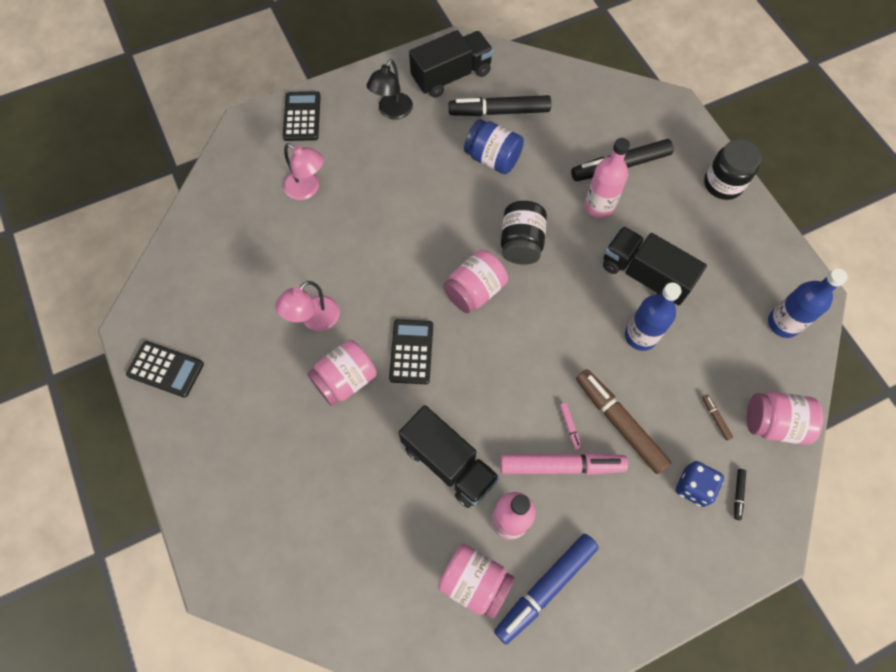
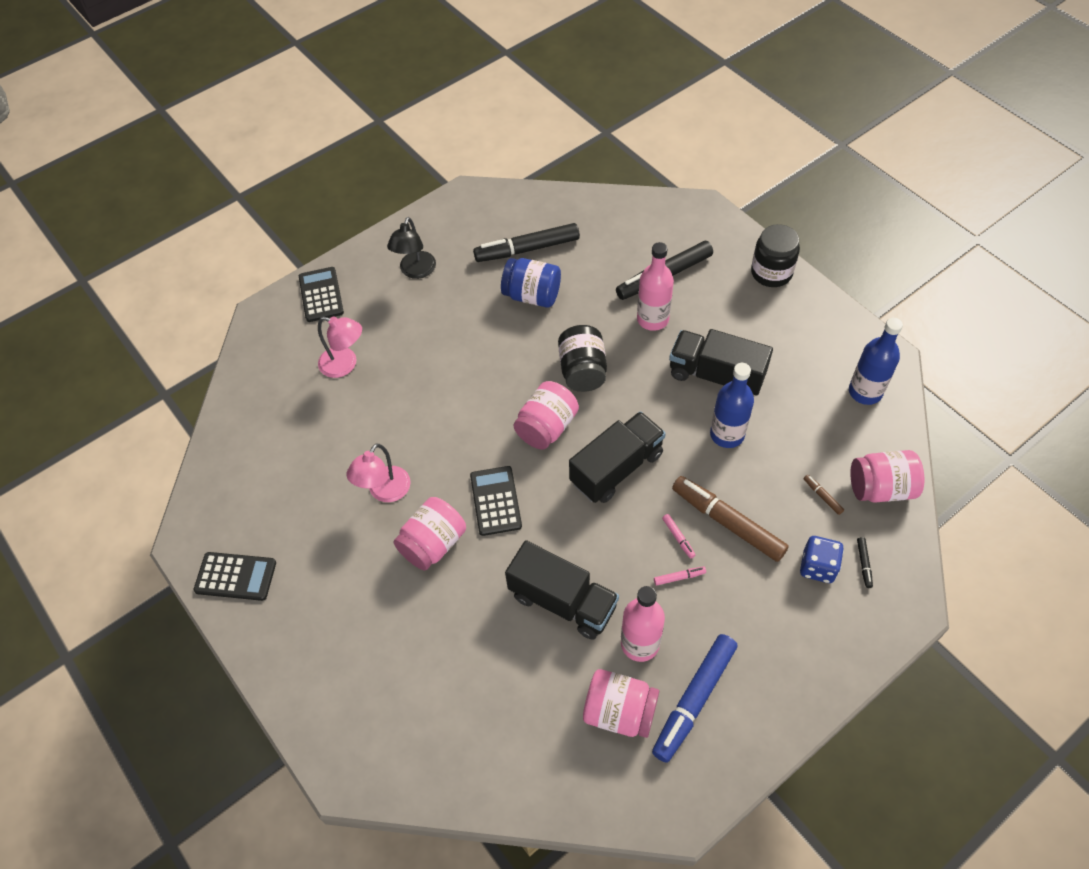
camera: 10 degrees left, 10 degrees down
(451, 76) = (469, 224): black truck -> black truck (616, 468)
(561, 466) = (679, 577): pink marker -> pink marker, size x0.40

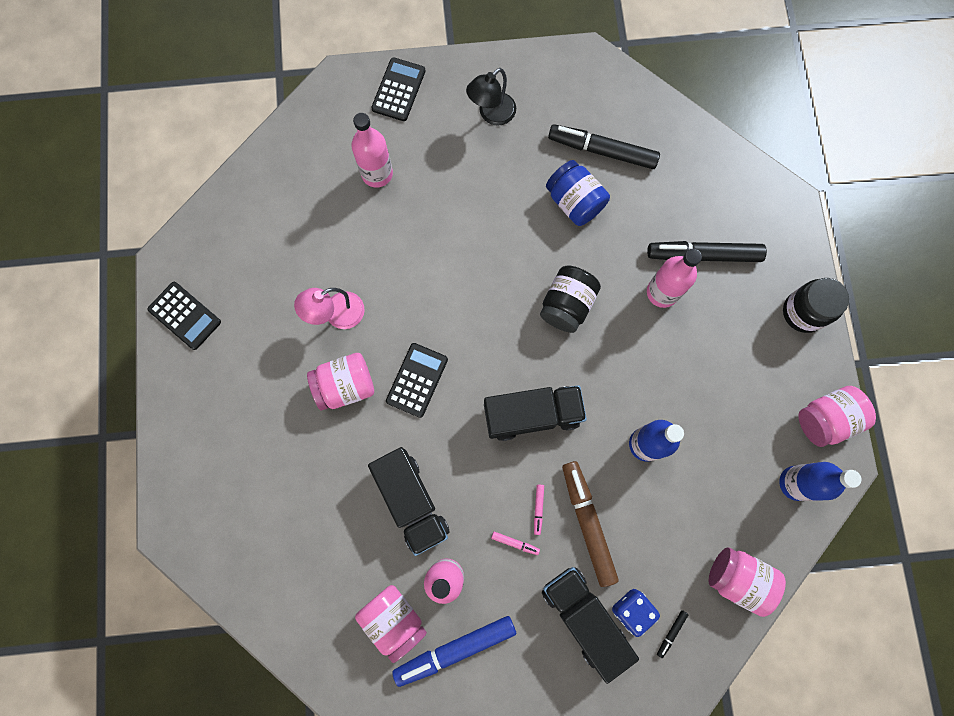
camera: 30 degrees right, 20 degrees up
(345, 365) = (377, 173): pink lamp -> pink bottle
(546, 427) = (501, 339): pink jar -> pink jar (825, 419)
(716, 375) = (677, 383): black truck -> black truck (584, 617)
(822, 496) = (683, 552): brown marker -> none

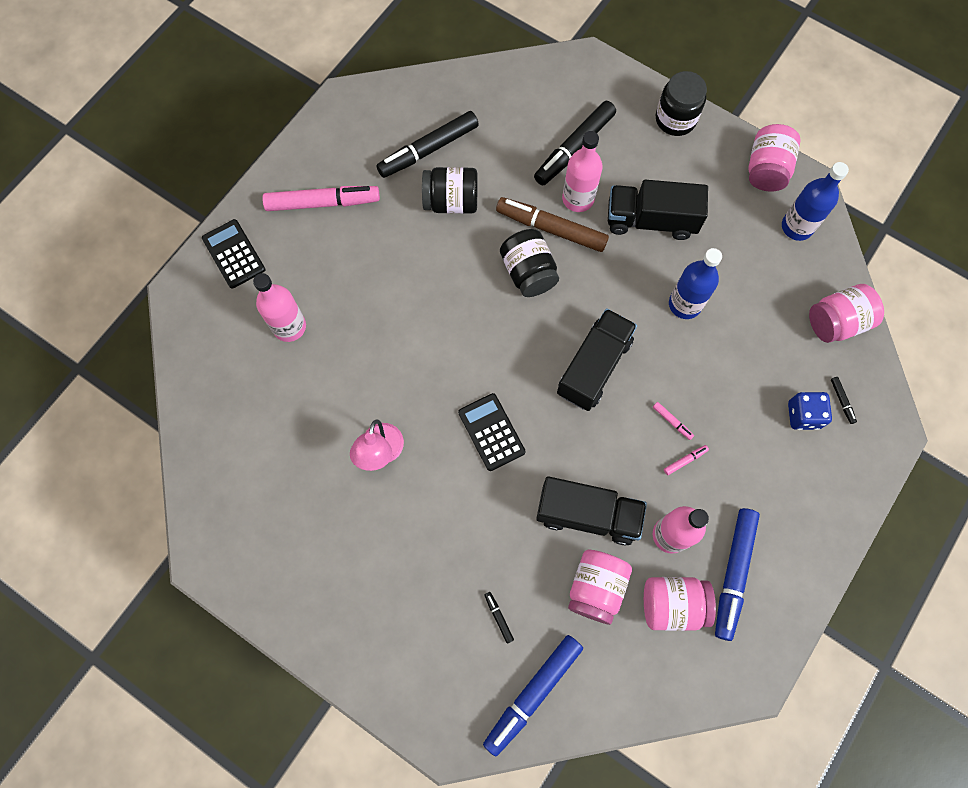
camera: 50 degrees left, 5 degrees down
(185, 316) = (267, 581): black calculator -> none
(248, 565) = (533, 694): none -> blue marker
(283, 496) = (498, 617): none -> black marker
(345, 386) = (447, 493): pink jar -> pink jar (596, 588)
(491, 114) = (323, 203): black lamp -> pink marker
(574, 202) = (451, 201): blue jar -> black jar
(584, 617) = (782, 455): black truck -> black truck (651, 220)
(587, 523) = (711, 394): brown marker -> brown marker (551, 228)

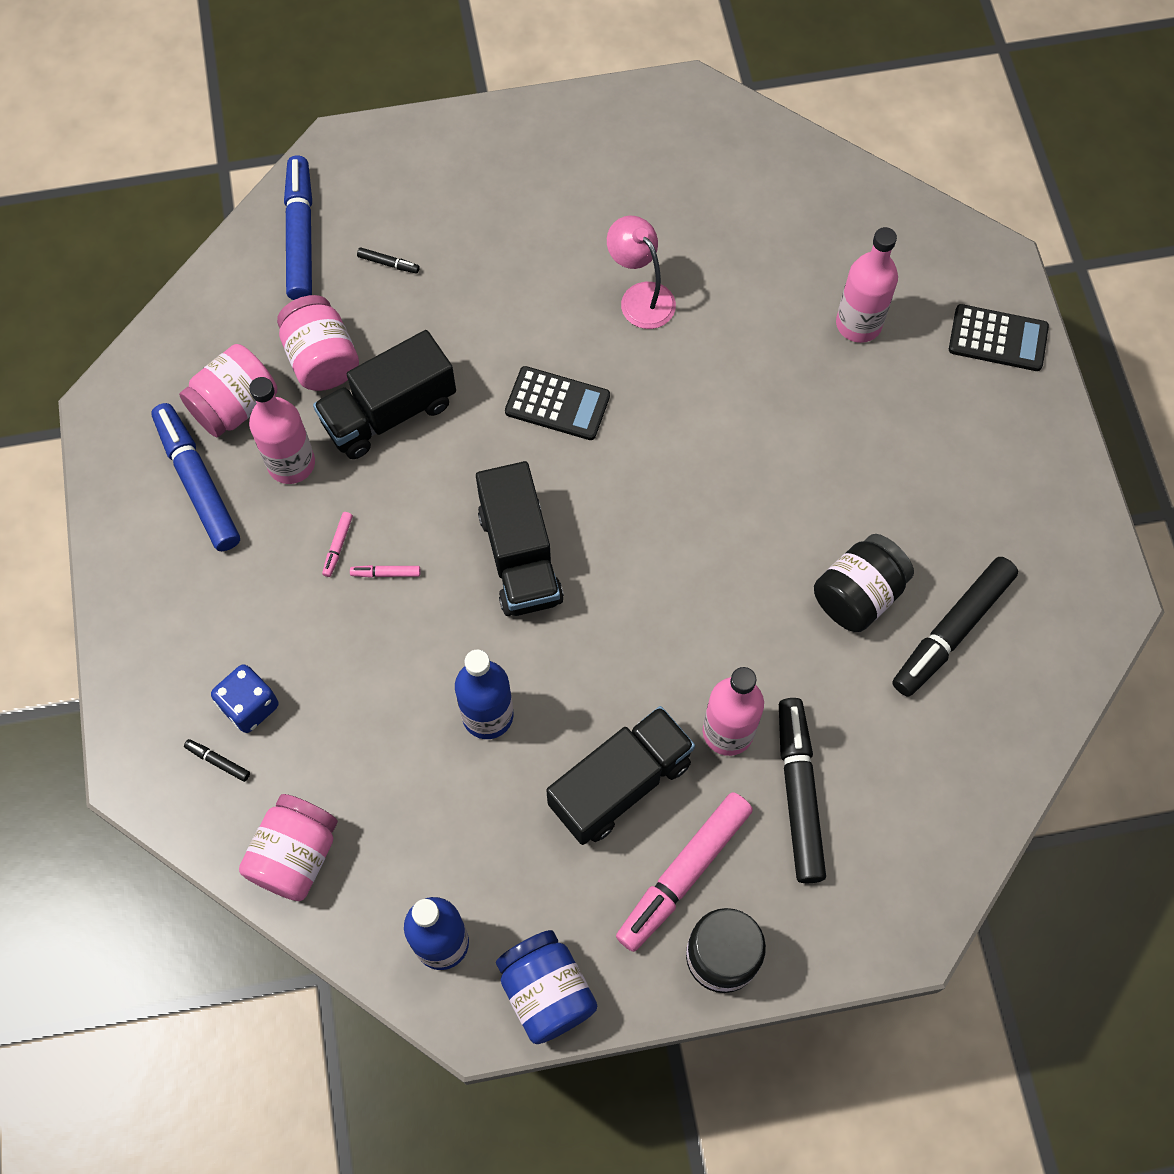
camera: 135 degrees right, 5 degrees down
(323, 203) = (983, 467): pink marker -> pink marker (684, 874)
(428, 150) = (952, 631): black marker -> black marker turned 150 degrees counterclockwise
(528, 272) = (690, 593): black jar -> none
(551, 228) = (719, 666): brown marker -> none
(766, 169) = (546, 992): pink jar -> blue jar

